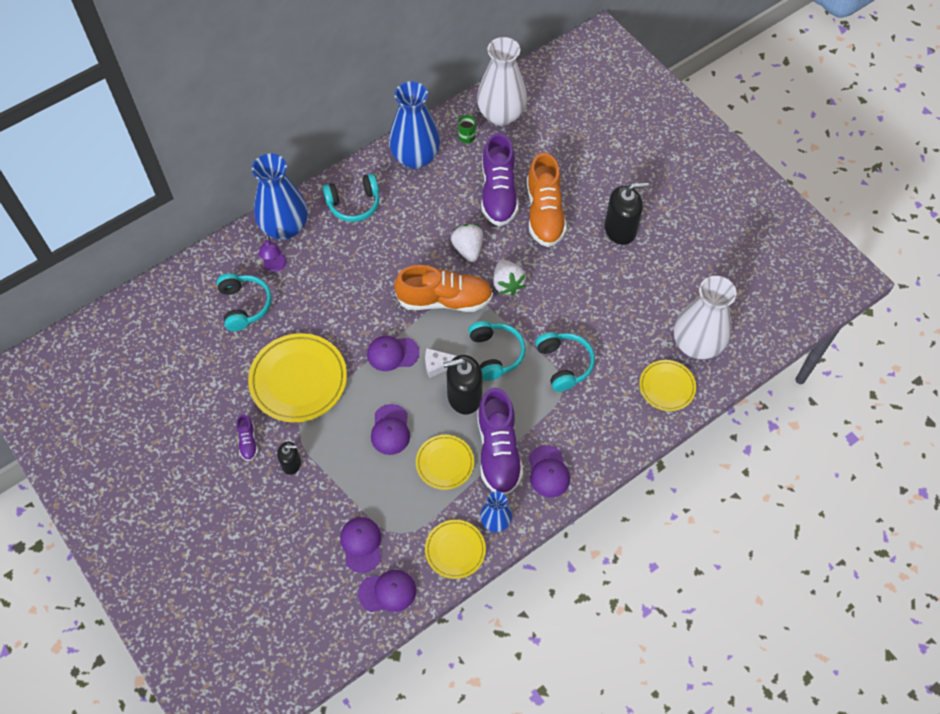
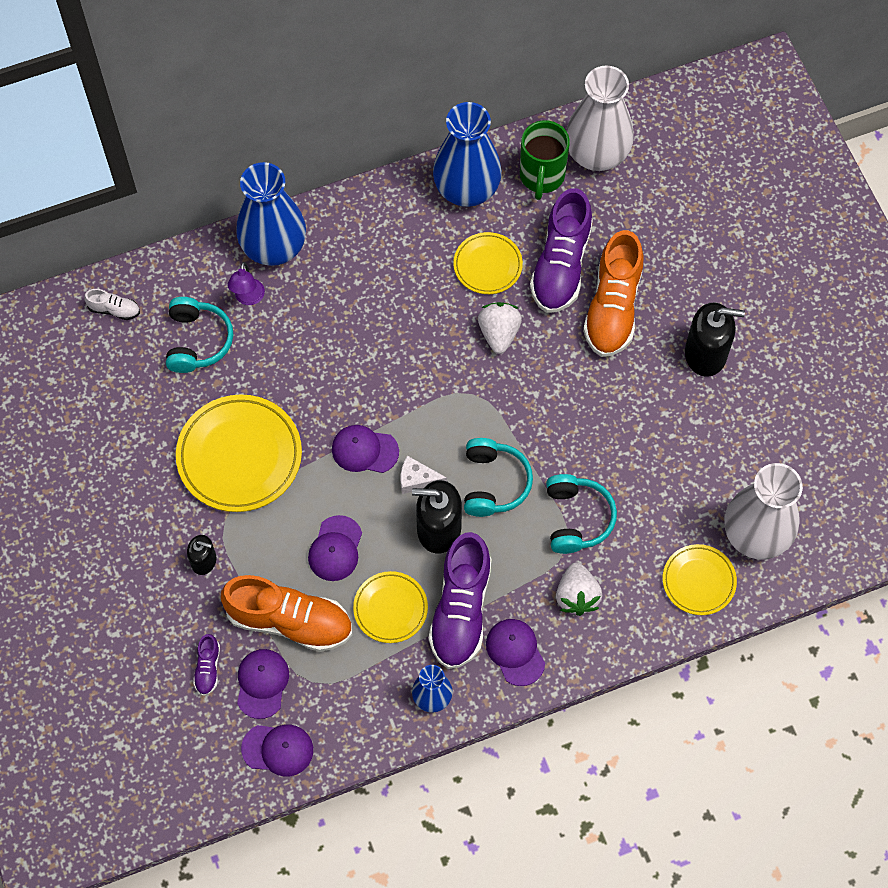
camera: 15 degrees right, 5 degrees up
(175, 298) = (114, 309): none -> white shoe
(248, 442) = (158, 520): purple shoe -> purple shoe (208, 668)
(354, 204) = (370, 236): turquoise headphones -> none
(444, 300) = (450, 395): orange shoe -> orange shoe (289, 621)
(455, 550) = (372, 720): yellow plate -> yellow plate (487, 265)
(466, 137) = (541, 176): green mug -> green mug, size x2.00
(507, 284) = (536, 393): white strawberry -> white strawberry (577, 596)
(548, 471) = (515, 652): purple cap -> purple cap turned 150 degrees clockwise

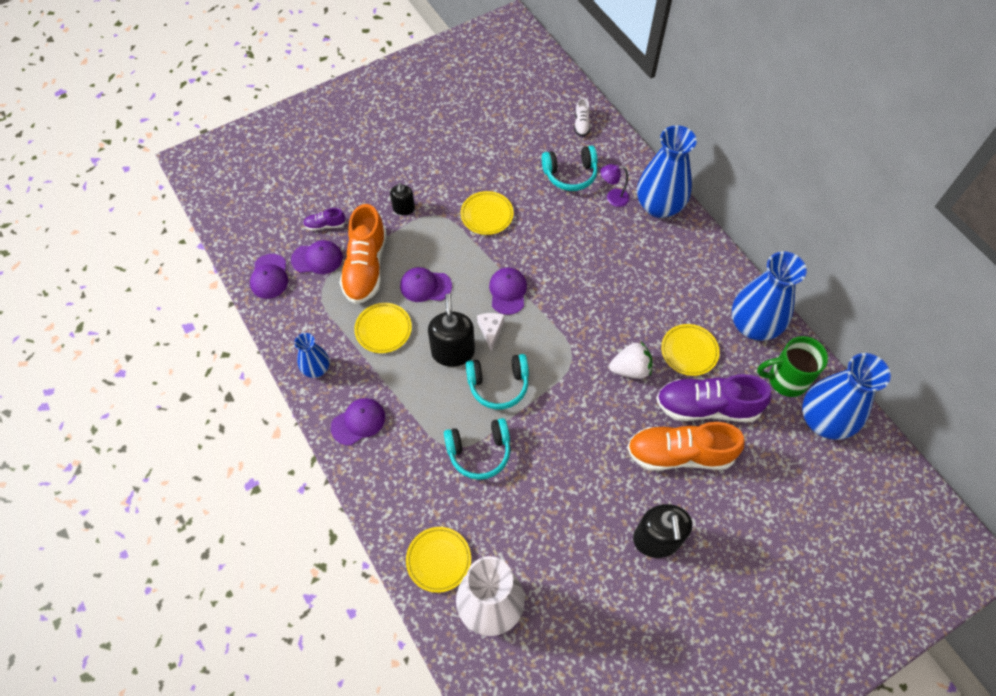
camera: 80 degrees right, 5 degrees down
(239, 456) = (487, 215): yellow plate -> yellow plate, size x0.57
(461, 609) = (388, 377): purple shoe -> none
(577, 596) = (411, 461): white strawberry -> none
(596, 154) = (824, 420): white vase -> blue vase

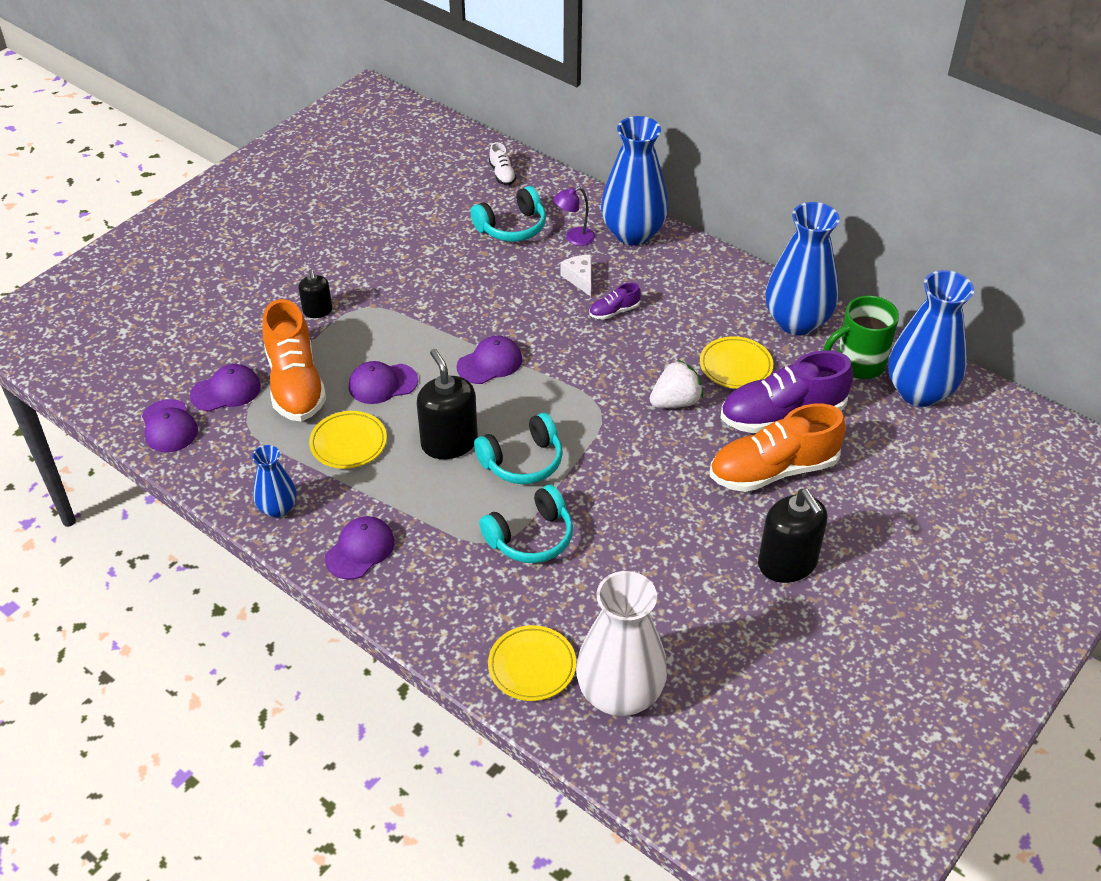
camera: 20 degrees left, 15 degrees down
(325, 225) = (221, 353): purple shoe -> purple shoe (614, 311)
(487, 215) = (427, 292): yellow plate -> none
(491, 330) = (487, 408): white cheese -> white cheese (580, 278)
(508, 291) = (490, 363): purple cap -> purple cap turned 75 degrees clockwise

